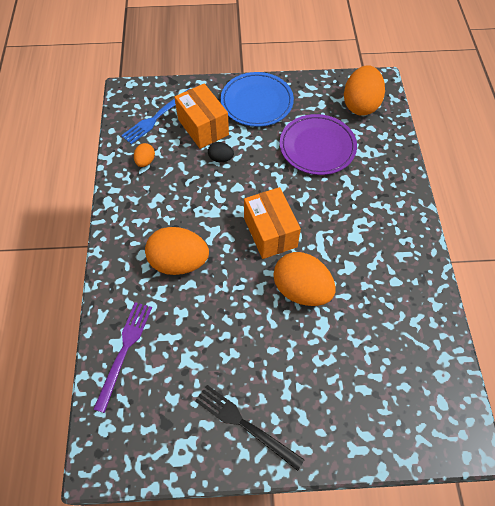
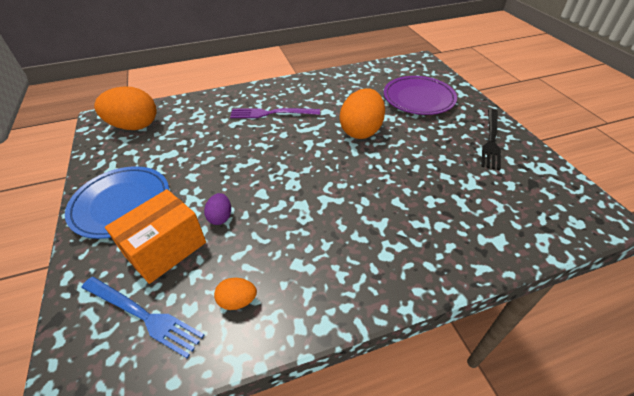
camera: 105 degrees left, 15 degrees down
(124, 351) = (500, 232): purple fork -> purple fork (271, 113)
(179, 262) = (377, 217): orange egg -> none
(221, 158) = (220, 217): black egg -> purple egg
(270, 232) = (311, 158): orange box -> none
(317, 147) = (195, 145): purple plate -> purple plate (418, 99)

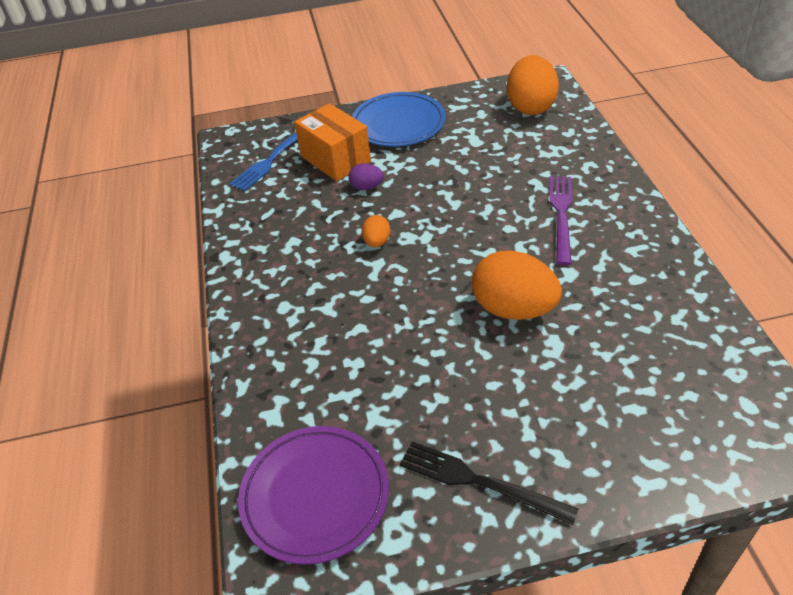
camera: 100 degrees right, 0 degrees up
(237, 301) = (267, 206): orange egg -> orange egg (377, 242)
(418, 99) = (618, 403): purple plate -> purple plate (315, 496)

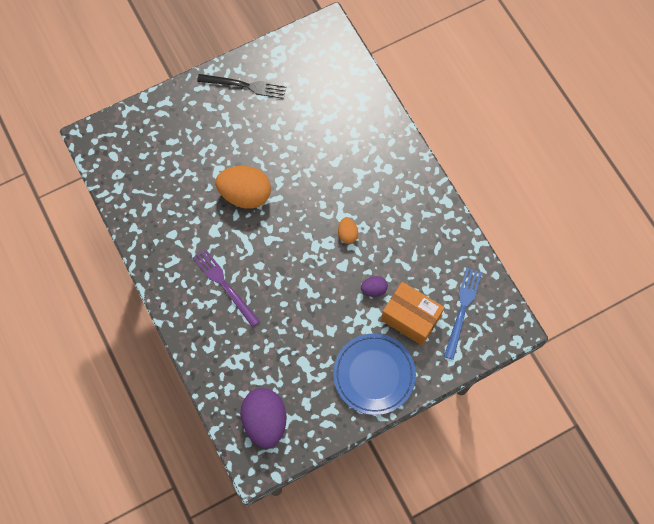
camera: 160 degrees right, 25 degrees up
(315, 496) = (322, 62): purple plate -> none
(530, 107) = (265, 421): orange egg -> purple egg
(561, 215) = (224, 285): purple fork -> purple fork turned 150 degrees clockwise

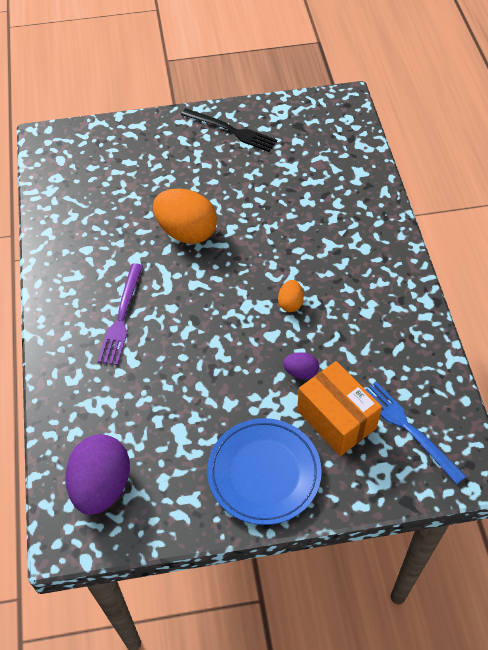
camera: 20 degrees right, 15 degrees down
(224, 285) = (121, 317): purple fork -> purple fork turned 150 degrees counterclockwise
(462, 309) = (408, 429): blue fork -> blue fork turned 75 degrees counterclockwise

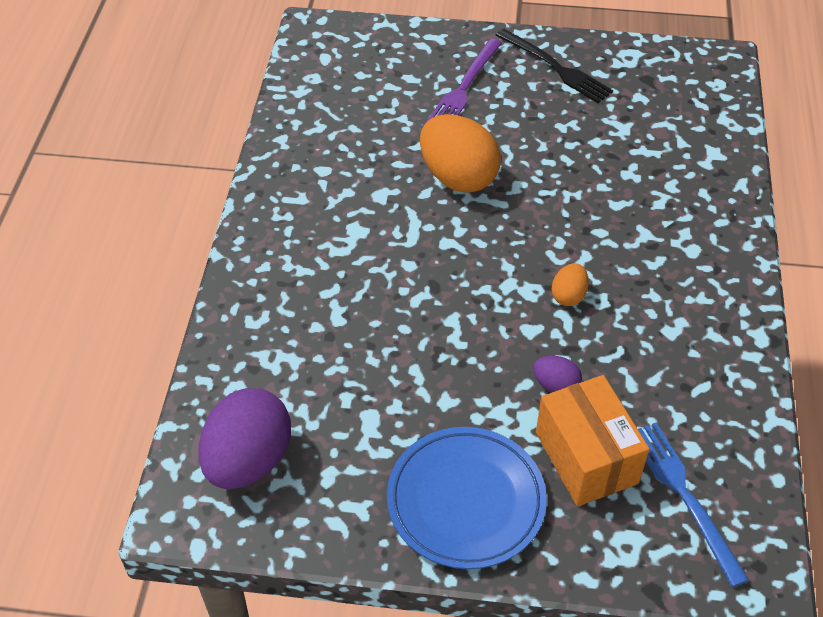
camera: 15 degrees right, 5 degrees down
(121, 317) = (341, 261): purple fork -> purple fork (464, 87)

